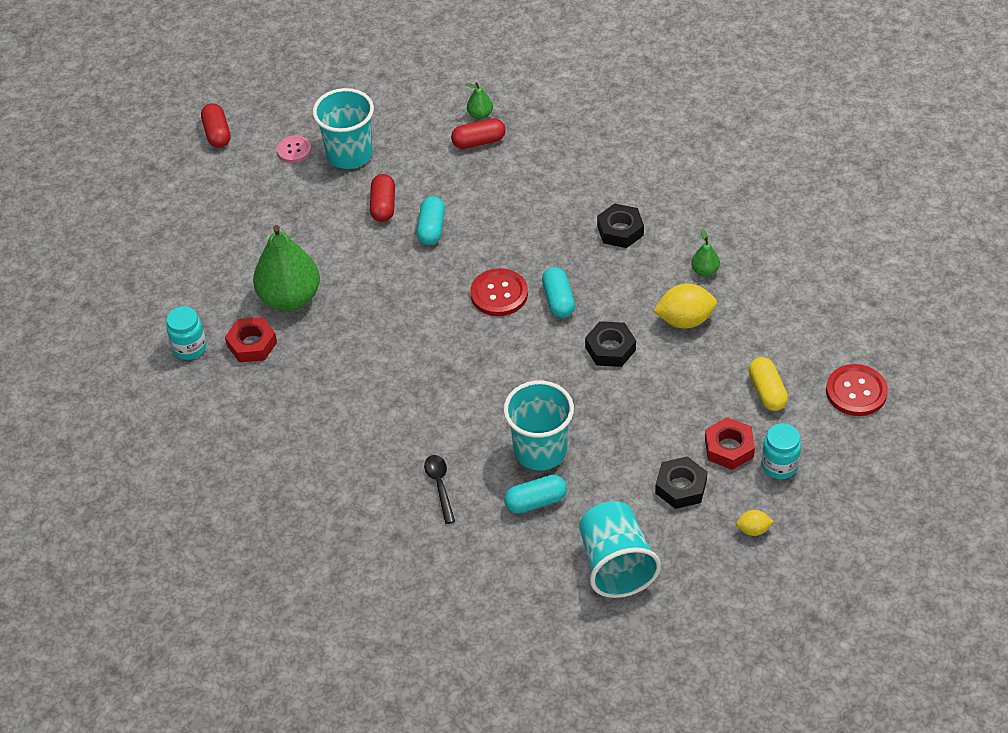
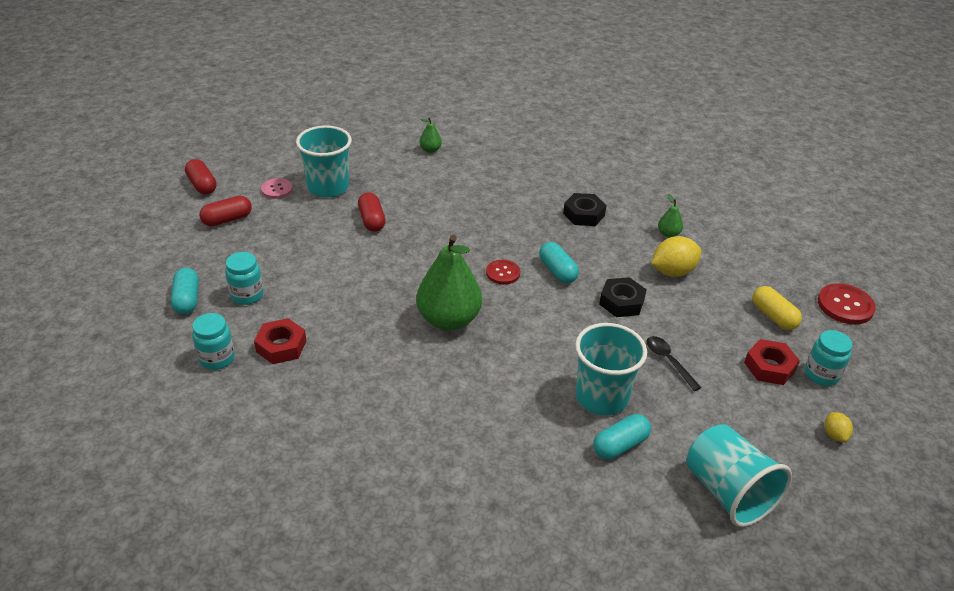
camera: 20 degrees left, 10 degrees down
(233, 281) = (247, 295): none -> turquoise jar
(290, 298) = (308, 302): green pear -> green pear (448, 319)
(431, 228) = (421, 232): turquoise capsule -> turquoise capsule (187, 299)
(440, 485) = (518, 446): black spoon -> black spoon (668, 361)
(479, 142) = (437, 167): red capsule -> red capsule (227, 219)
(499, 294) = (503, 273): red button -> red button, size x0.65
(681, 487) = (747, 408): black nut -> none
(753, 530) = (834, 435): yellow lemon -> yellow lemon turned 75 degrees counterclockwise

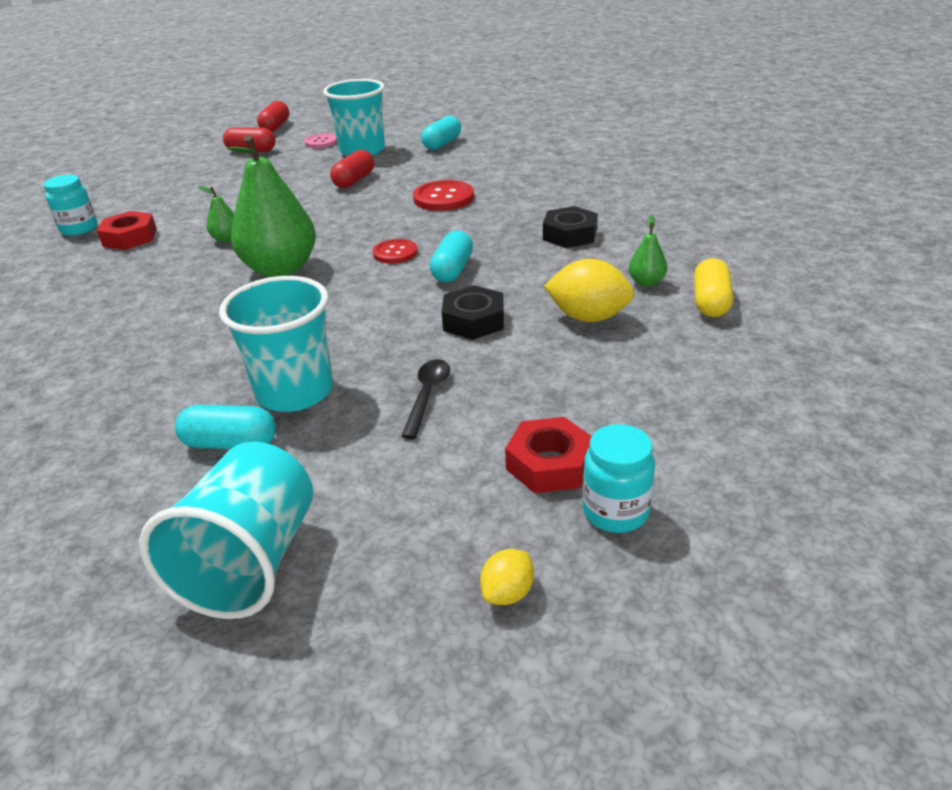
camera: 45 degrees right, 5 degrees down
(187, 299) = (133, 188): turquoise capsule -> turquoise capsule (442, 144)
(247, 295) = (173, 198): turquoise jar -> none
(430, 150) = (499, 147): green pear -> green pear (226, 239)
(773, 316) = (653, 414): yellow capsule -> yellow capsule (710, 302)
(845, 305) = (802, 452): red button -> red button (443, 198)

